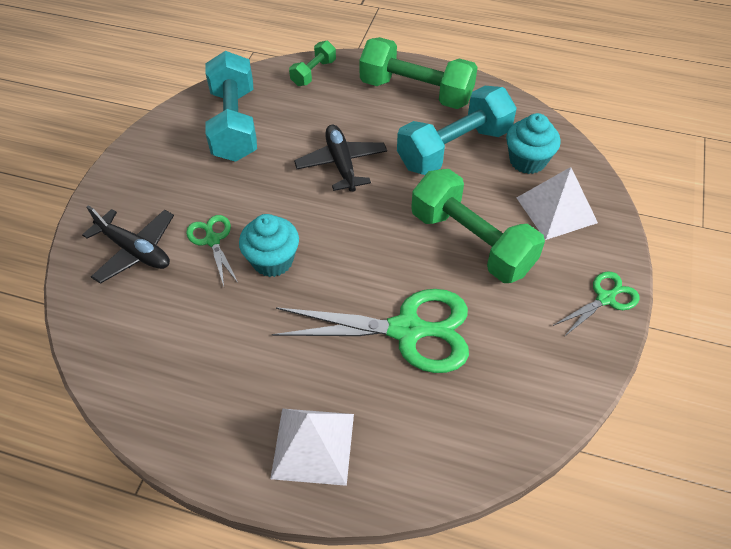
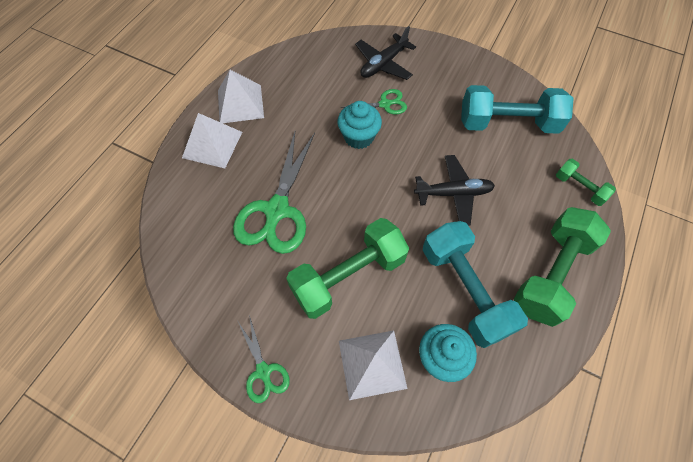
camera: 100 degrees right, 10 degrees up
(224, 427) = (240, 103): none -> white pyramid

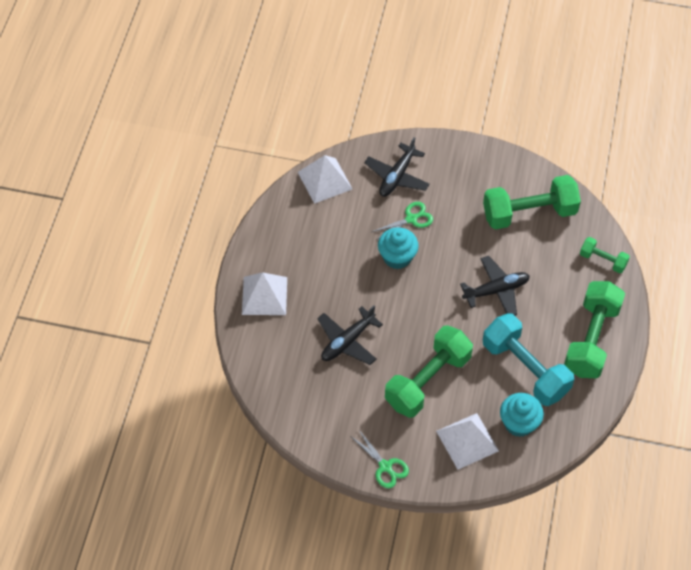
camera: 15 degrees left, 5 degrees down
(240, 103) = (273, 249): white pyramid -> white pyramid (324, 180)
(277, 210) = (347, 341): green scissors -> black plane
(507, 123) = (529, 213): turquoise dumbbell -> green dumbbell

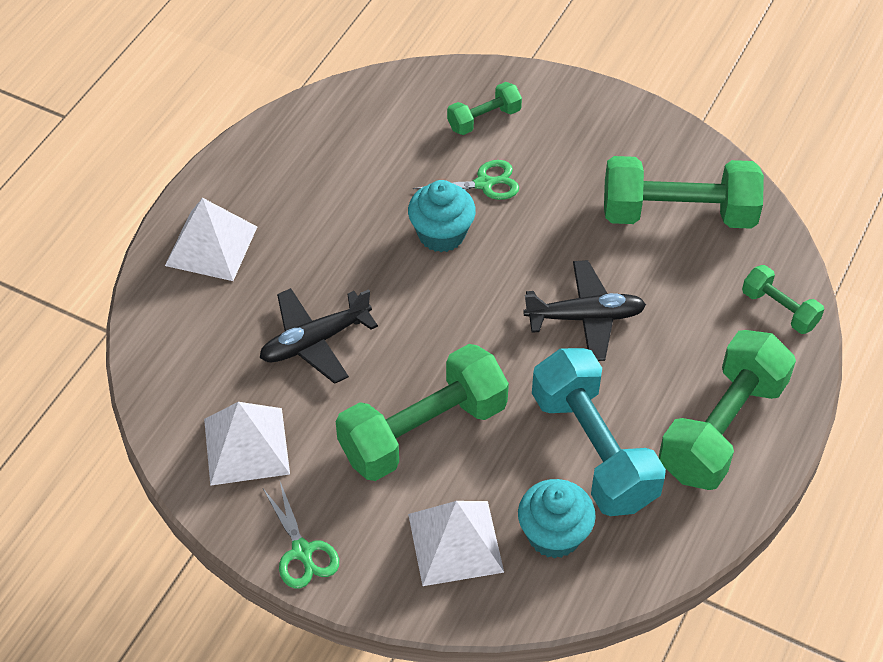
camera: 15 degrees right, 5 degrees down
(324, 180) = (369, 103): white pyramid -> white pyramid (246, 446)
(397, 176) = (484, 119): black plane -> green dumbbell

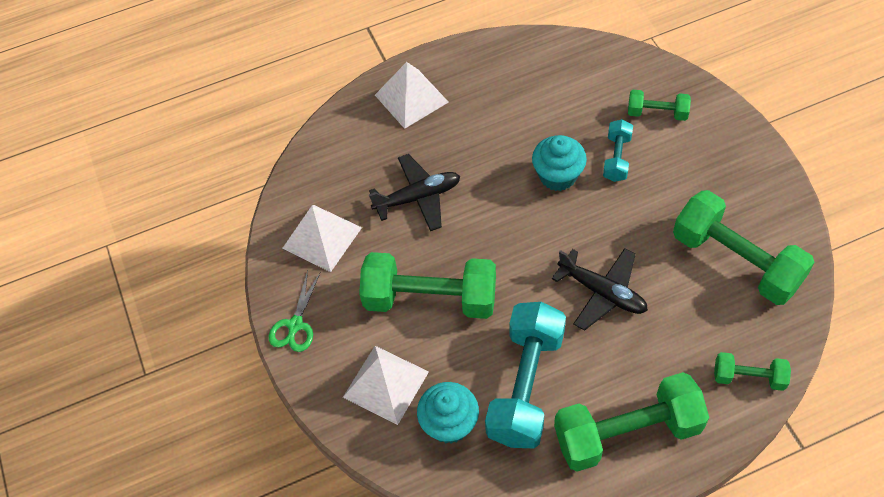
camera: 45 degrees right, 5 degrees up
(315, 341) = (418, 197): black plane -> black plane turned 150 degrees clockwise
(484, 184) = (616, 158): green scissors -> turquoise dumbbell
(779, 309) = (748, 377): green dumbbell -> green dumbbell turned 75 degrees counterclockwise

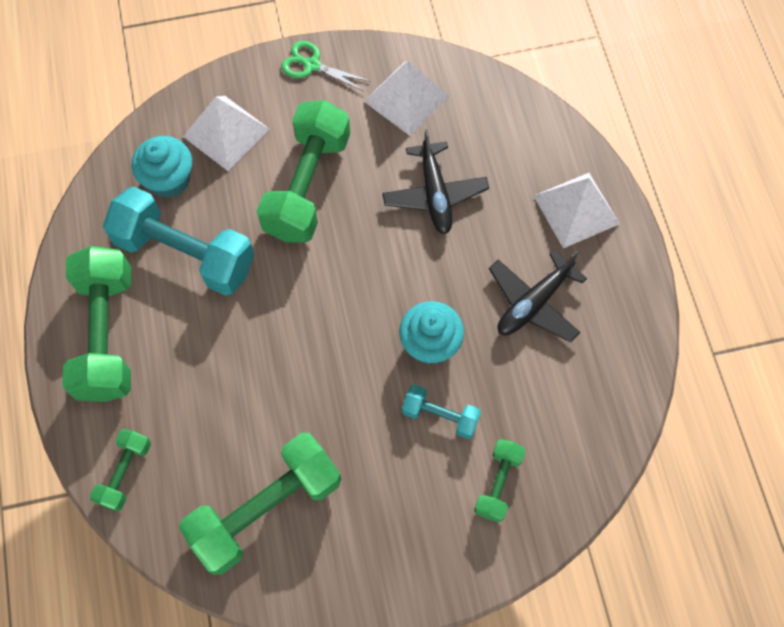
camera: 95 degrees right, 10 degrees up
(602, 292) = (267, 352): black plane -> black plane (533, 303)

